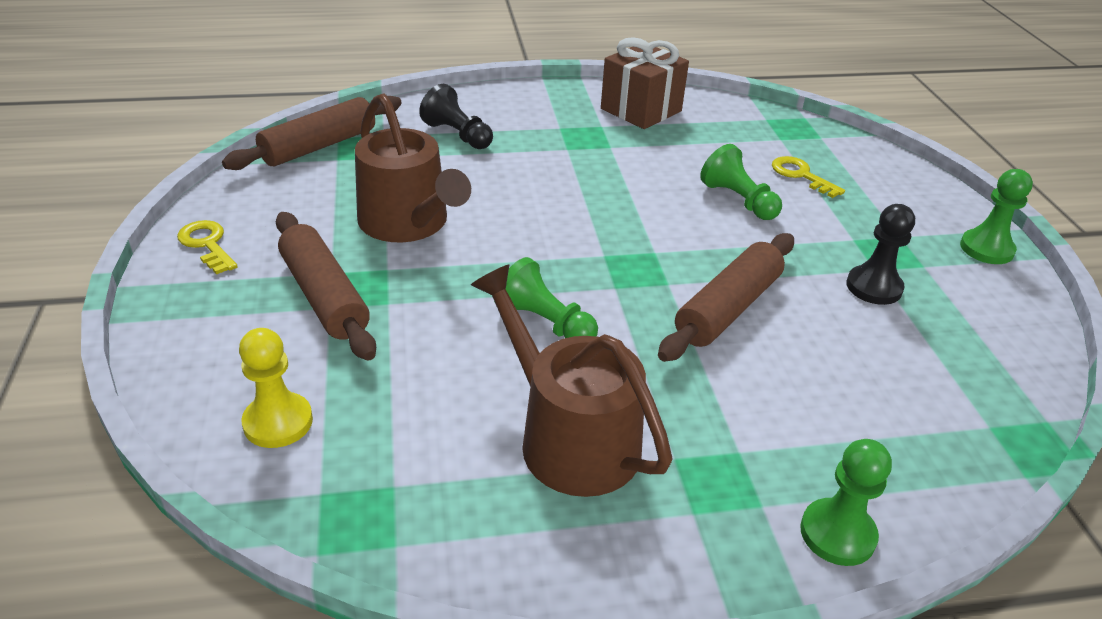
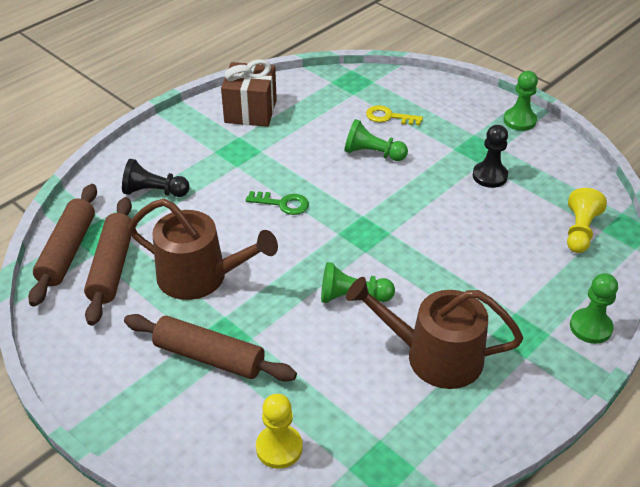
camera: 35 degrees left, 5 degrees up
(207, 244) = (86, 368): yellow key -> none
(575, 200) = (282, 204): none -> green key
(727, 308) = (434, 231): brown rolling pin -> brown rolling pin (112, 267)
(949, 409) = (580, 231): none -> yellow pawn

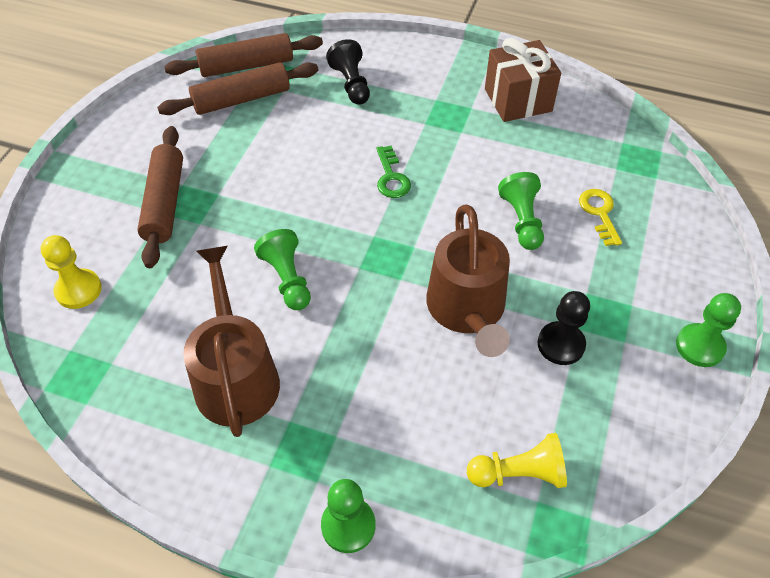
camera: 65 degrees right, 10 degrees up
(200, 276) = (258, 158): brown watering can -> brown watering can (467, 309)

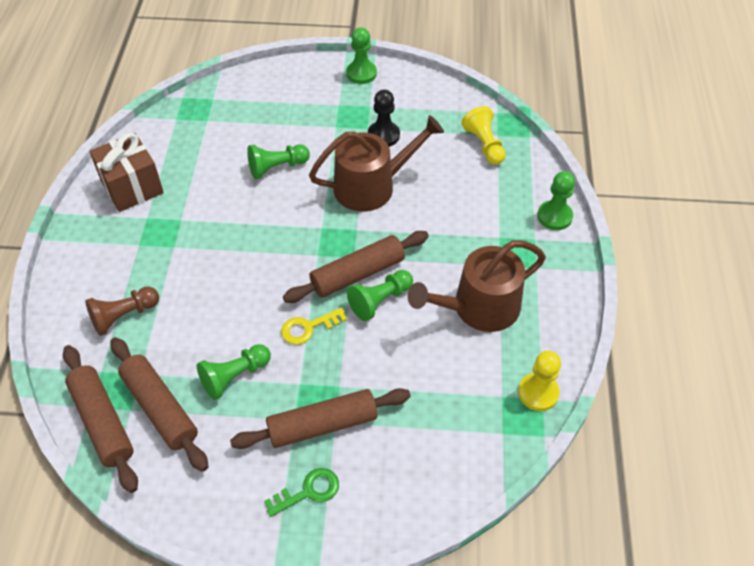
camera: 105 degrees left, 0 degrees up
(78, 290) = (443, 455): yellow pawn -> yellow pawn (538, 393)
(249, 149) = (234, 376): none -> green pawn
(333, 266) = (357, 274): none -> brown rolling pin
(351, 84) = (124, 316): black pawn -> brown pawn
(391, 177) = (248, 257): green key -> green key (308, 491)
(599, 213) = (258, 126): yellow key -> yellow key (308, 327)

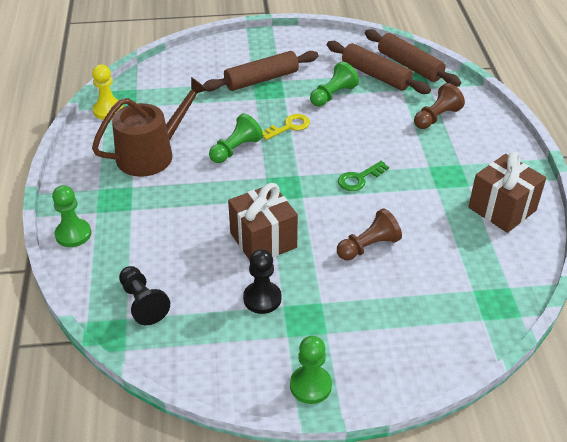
camera: 170 degrees right, 10 degrees down
(277, 167) = (368, 246): green pawn -> brown pawn
(308, 491) = (261, 52): green key -> green key (359, 178)
(357, 274) = (259, 165): brown rolling pin -> none
(371, 186) = (263, 240): brown watering can -> brown gift
(484, 144) = (143, 303): yellow pawn -> black pawn

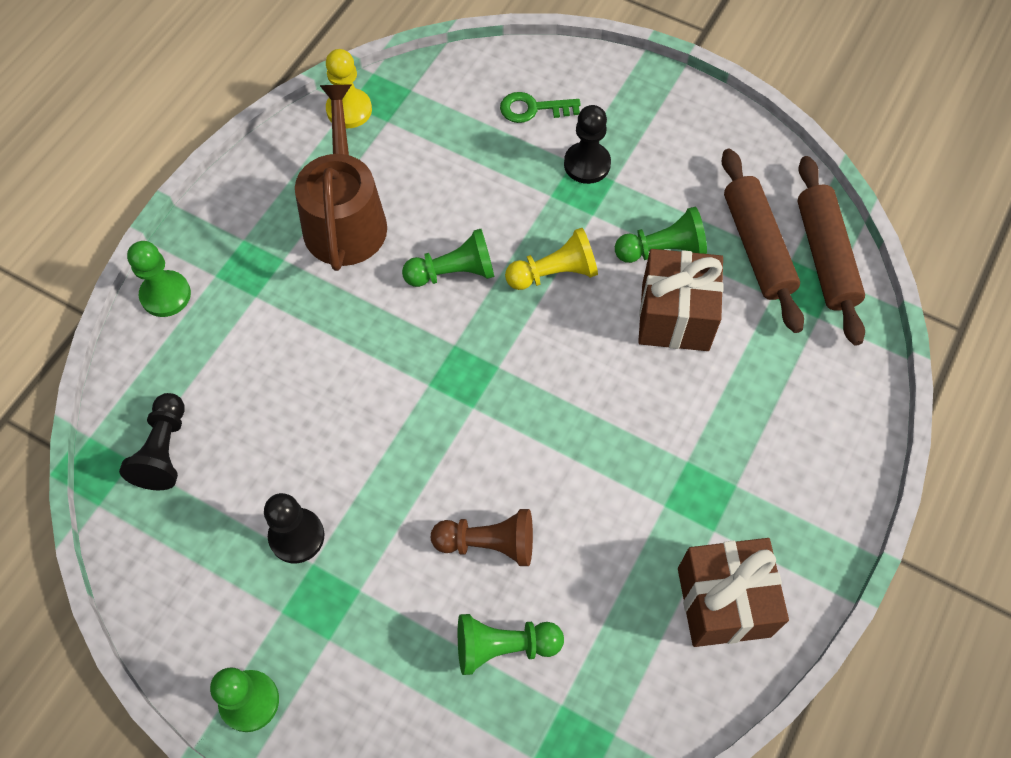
camera: 35 degrees right, 20 degrees up
(151, 154) = (345, 218): brown watering can -> brown watering can turned 90 degrees counterclockwise
(261, 79) = (587, 164): brown rolling pin -> black pawn
(263, 240) = (369, 446): brown gift -> brown gift (675, 316)
(289, 127) = (554, 273): yellow key -> yellow pawn
(359, 178) = (572, 423): green key -> green key (533, 109)
(420, 283) = (503, 646): none -> green pawn
(436, 117) = (777, 379): brown pawn -> none

